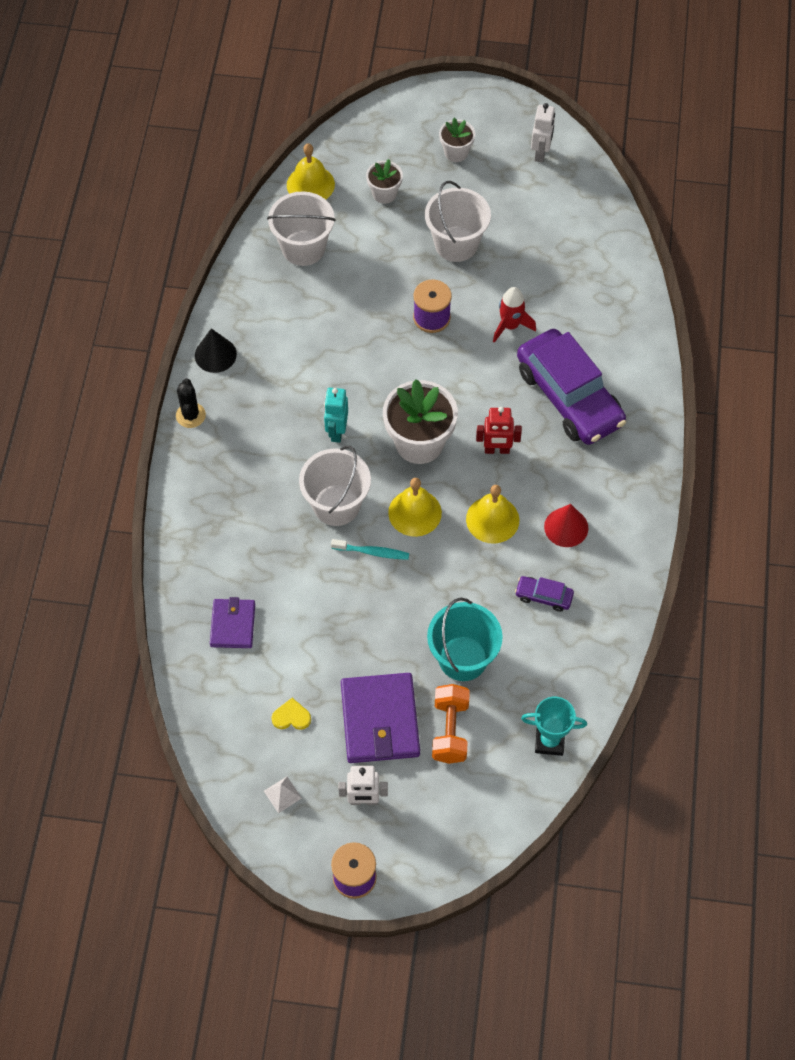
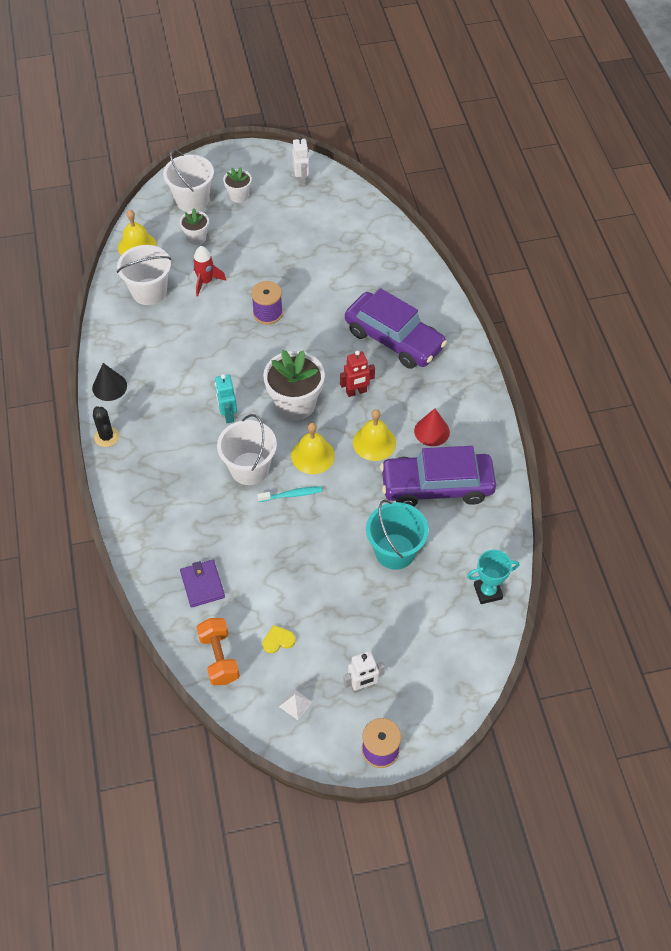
camera: 20 degrees left, 5 degrees down
(380, 720) = (350, 619): purple wallet -> none
(450, 730) = (408, 609): orange dumbbell -> orange dumbbell (219, 658)
(456, 244) = (265, 257): white bucket -> white bucket (192, 200)
(510, 326) = (329, 302): red rocket -> red rocket (206, 282)
(543, 596) = (437, 486): purple car -> purple car, size x2.42

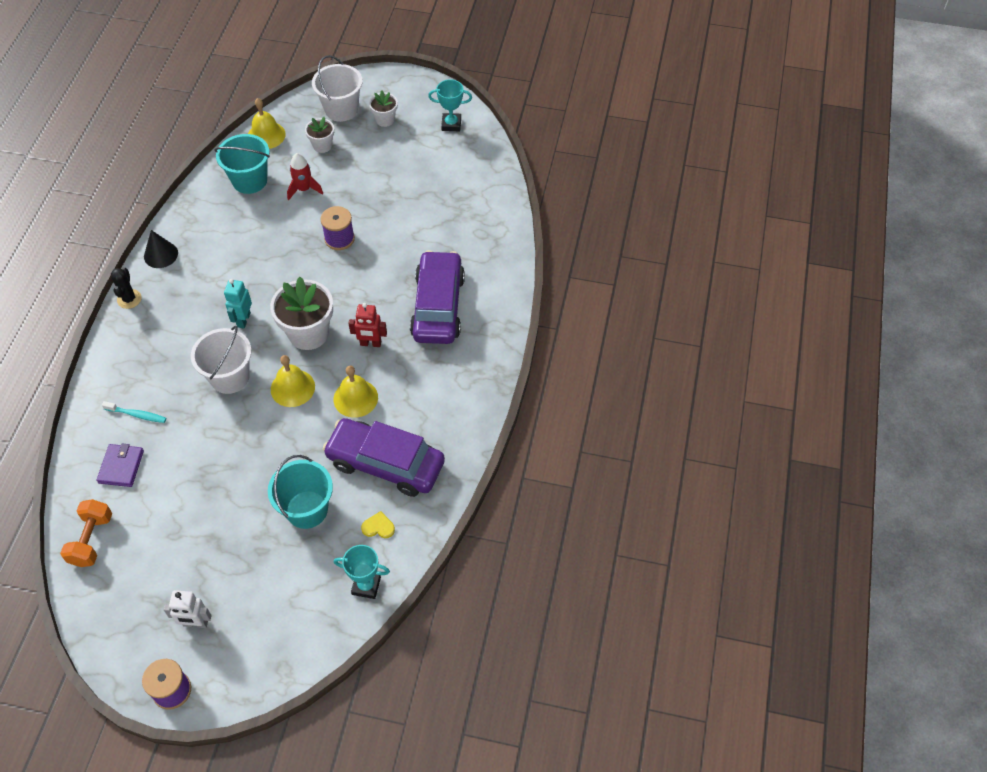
camera: 25 degrees right, 0 degrees up
(149, 291) = (250, 180): white bucket -> turquoise bucket
(278, 640) = (151, 546): yellow heart -> yellow heart (378, 527)
(292, 494) = (250, 417): turquoise toothbrush -> turquoise toothbrush (137, 415)
(295, 704) = (127, 612): white pyramid -> none
(301, 180) = (451, 124): white robot -> turquoise trophy
(394, 339) = (438, 306): purple car -> purple car turned 150 degrees counterclockwise
(432, 431) = (415, 409): red cone -> none

